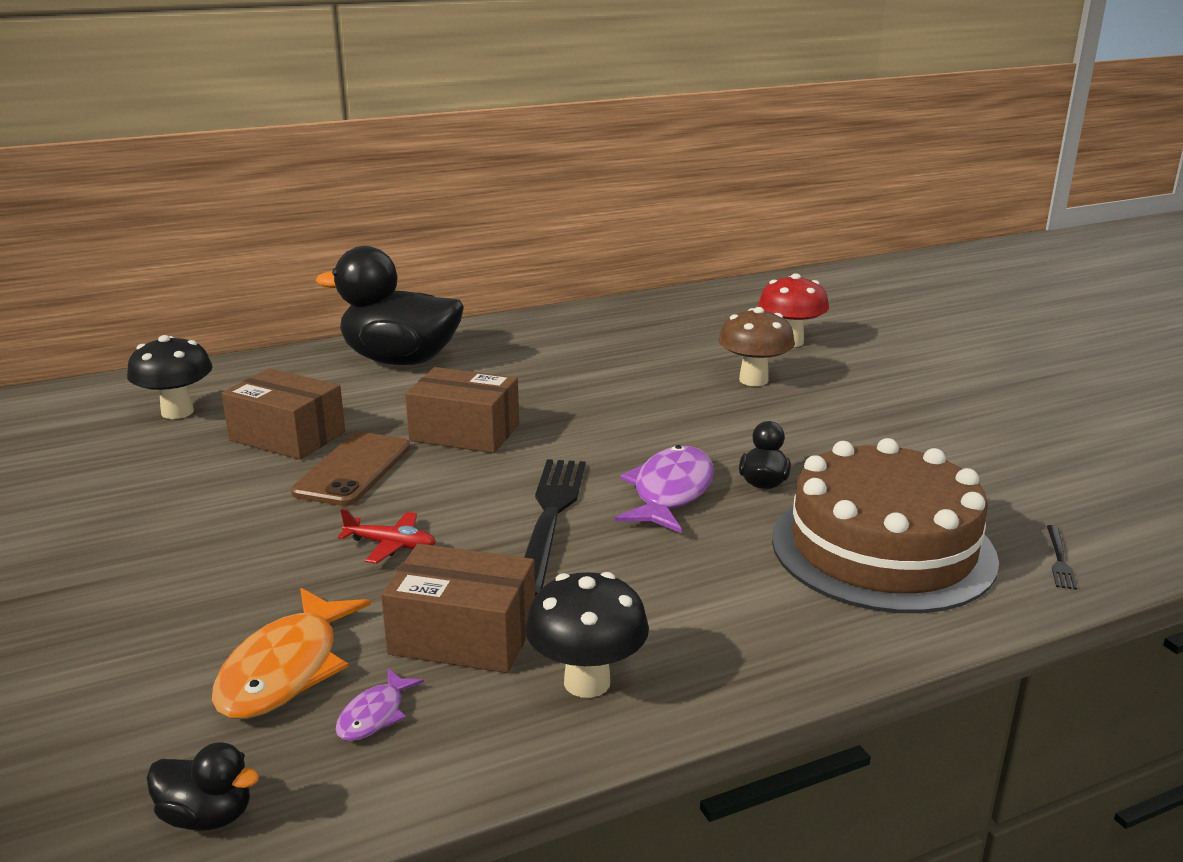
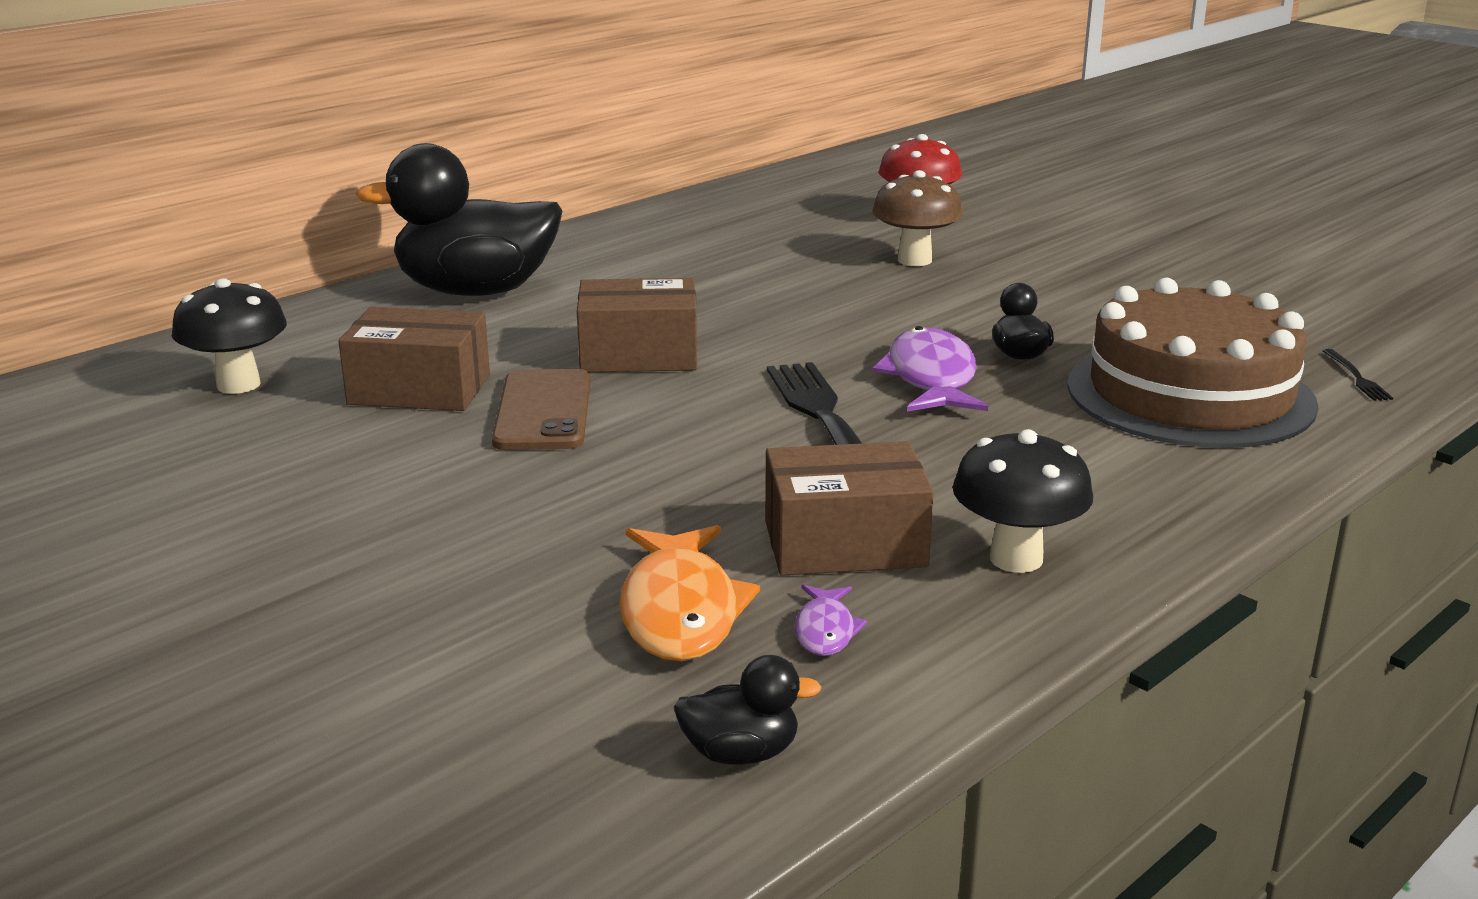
camera: 20 degrees left, 0 degrees up
(391, 545) = (672, 476): red plane -> none

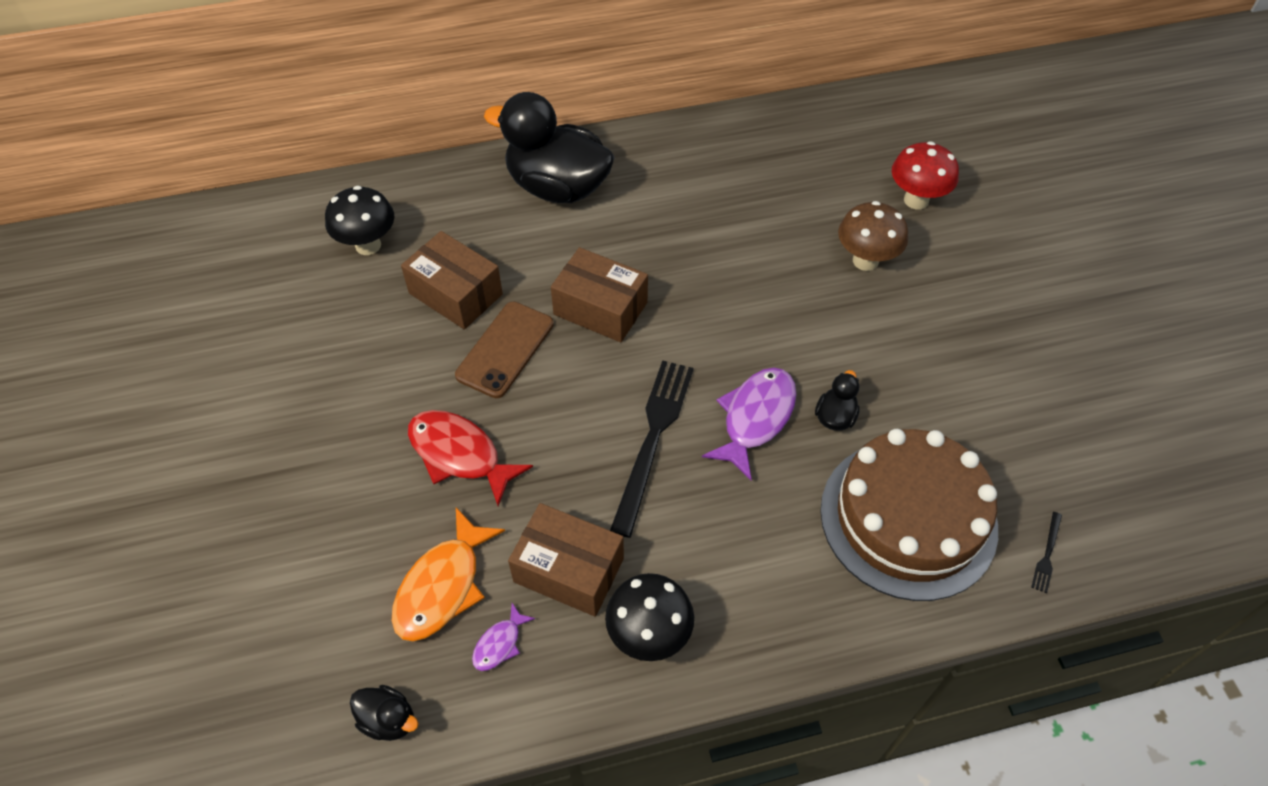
camera: 30 degrees right, 30 degrees up
(574, 502) = (459, 455): none -> red fish

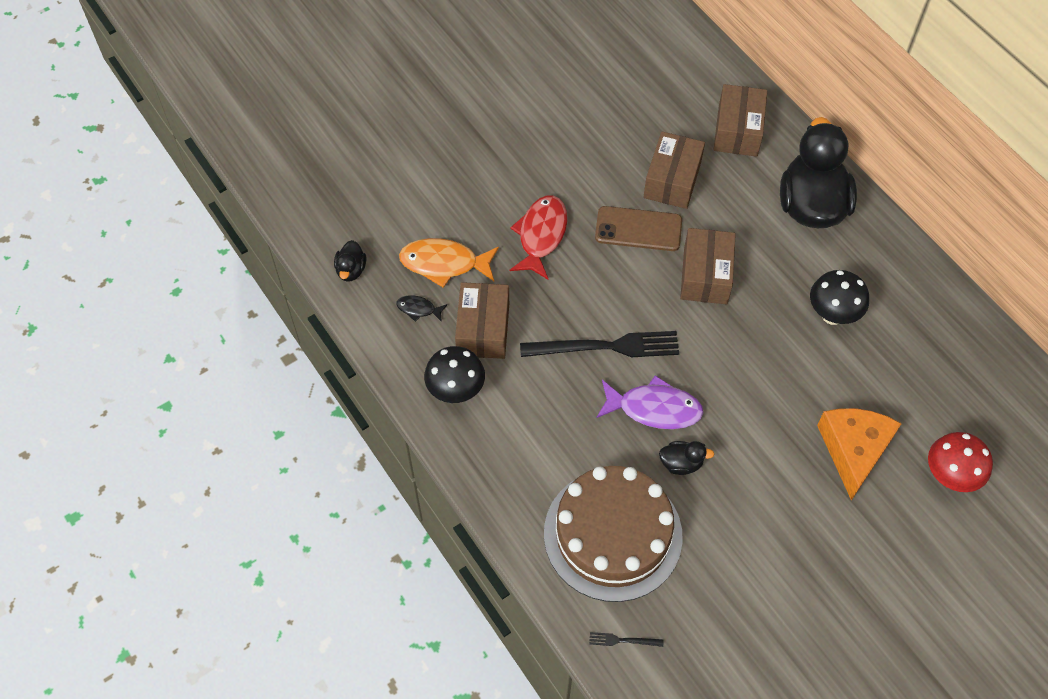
camera: 70 degrees right, 5 degrees up
(368, 245) = (688, 110): black mushroom -> black mushroom (832, 315)
(425, 212) = (738, 131): none -> brown box
(499, 644) = (418, 309): purple fish -> black fish
(865, 261) = (853, 450): brown mushroom -> orange cheese

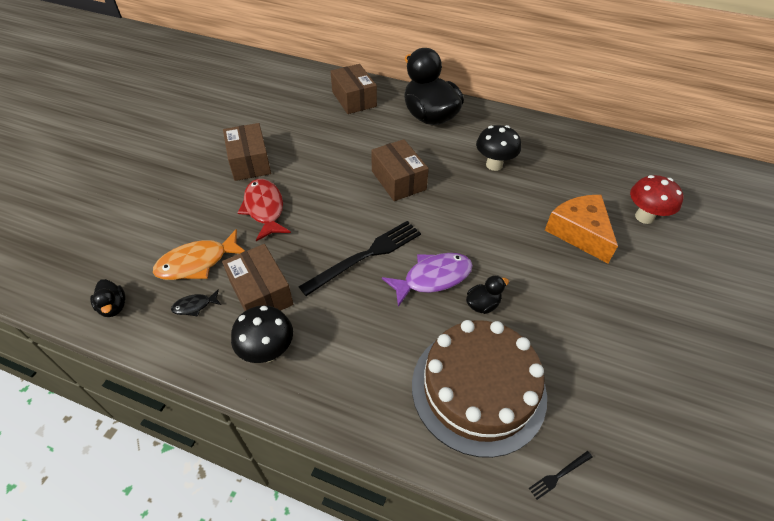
camera: 35 degrees left, 10 degrees down
(638, 229) = (332, 175): brown phone -> none
(672, 180) = (333, 139): brown box -> brown box (249, 162)

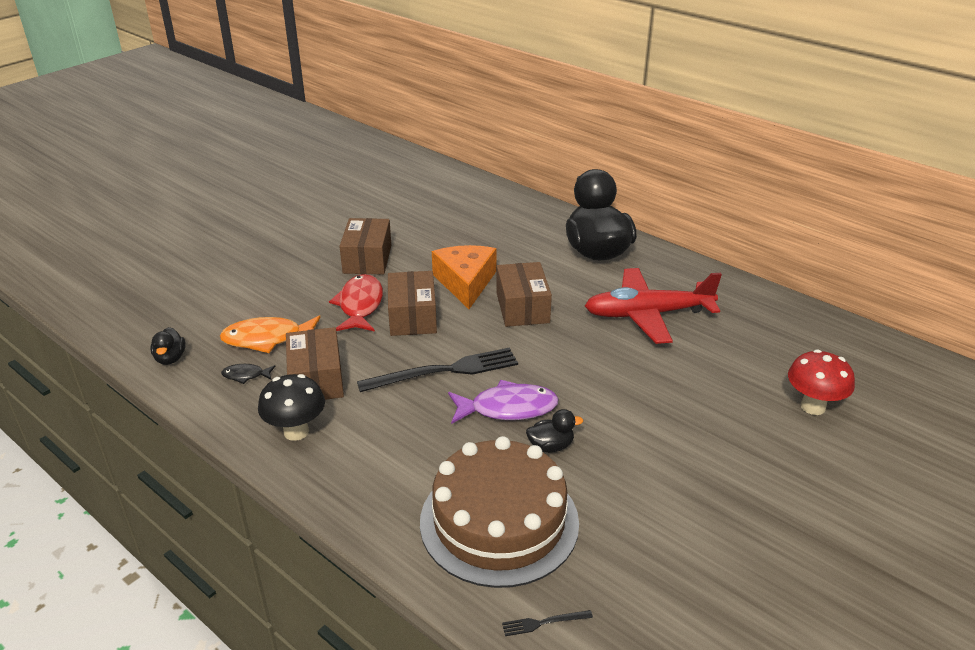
camera: 20 degrees right, 15 degrees down
(354, 99) = (516, 219): brown box -> brown box (412, 317)
(494, 165) = (647, 314): black mushroom -> red plane
(579, 232) = (714, 404): orange cheese -> orange cheese (465, 283)

